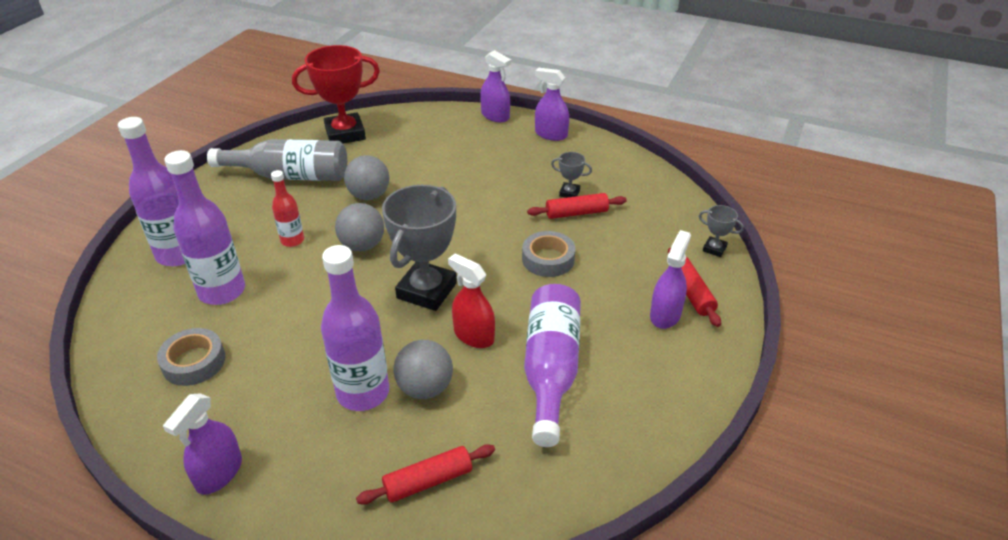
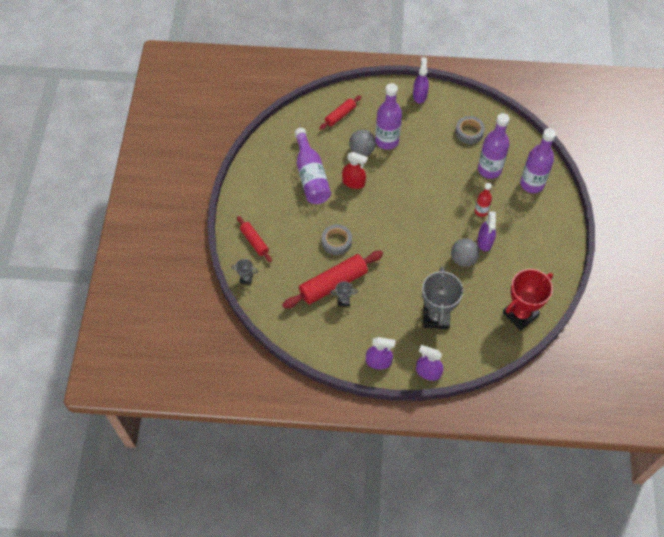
camera: 160 degrees right, 20 degrees up
(290, 176) = (523, 261): grey bottle -> none
(362, 245) = (441, 220): grey ball -> none
(426, 290) = (390, 201): grey trophy -> grey trophy (436, 317)
(576, 213) = (333, 284): red rolling pin -> red rolling pin, size x1.79
(665, 315) = (265, 223): purple spray bottle -> purple spray bottle (485, 241)

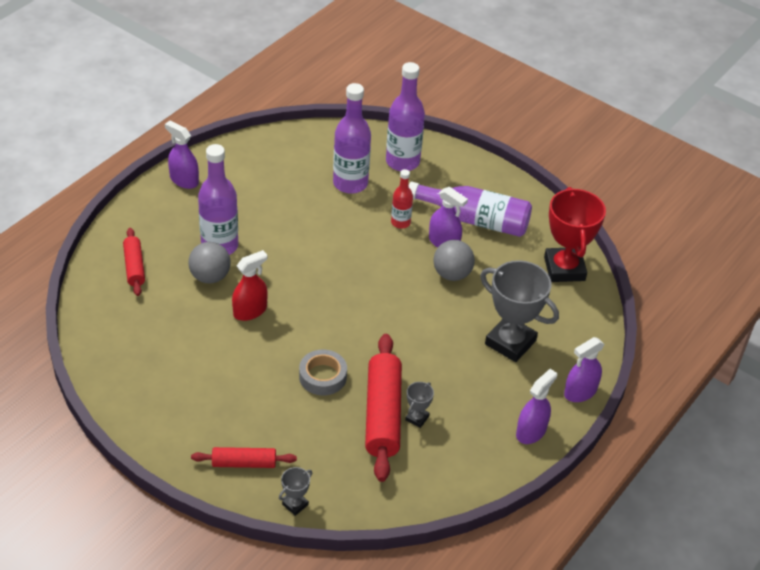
camera: 60 degrees left, 15 degrees down
(311, 176) = (197, 347): purple bottle -> purple bottle (475, 220)
(469, 132) = (282, 170): grey tape -> none

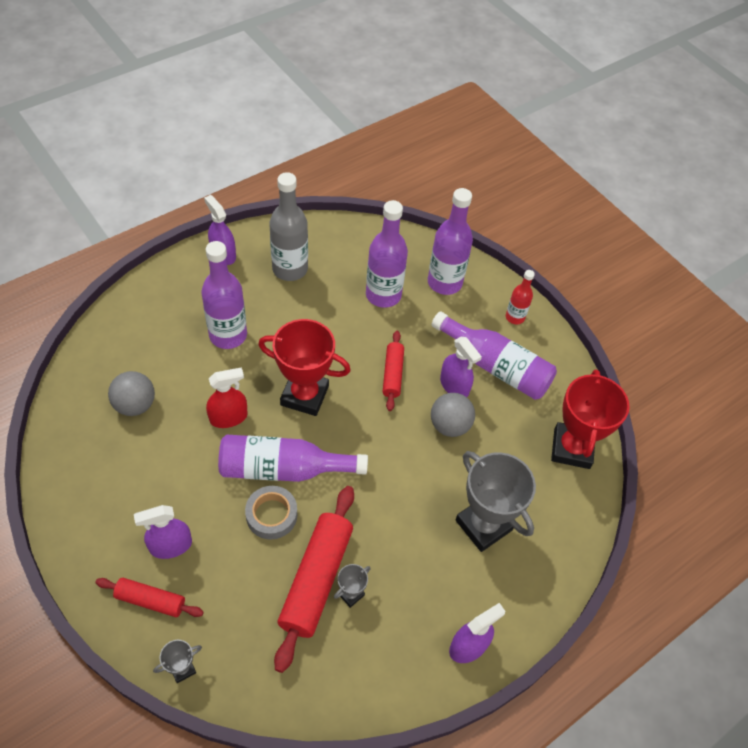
camera: 15 degrees right, 10 degrees up
(134, 267) = (137, 339): red rolling pin -> red rolling pin (392, 374)
(210, 276) = (205, 368): grey ball -> grey ball (135, 405)
(253, 180) = (290, 269): none -> grey bottle
(312, 279) = (304, 395): none -> red trophy
(318, 339) = (283, 469): none -> purple bottle
(400, 222) = (418, 351): red bottle -> red bottle (515, 317)
(580, 392) = (539, 609): purple spray bottle -> purple spray bottle (171, 546)

